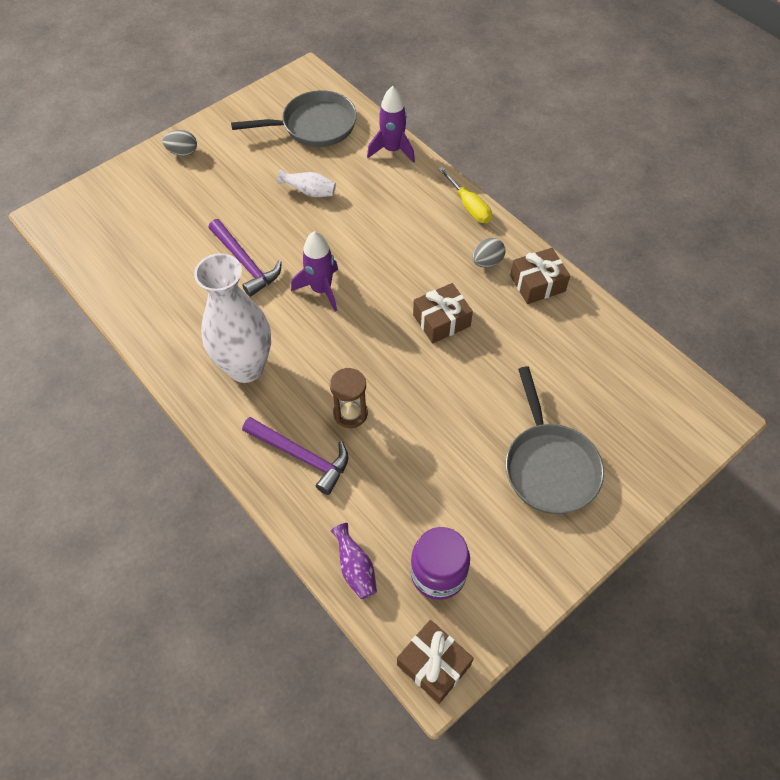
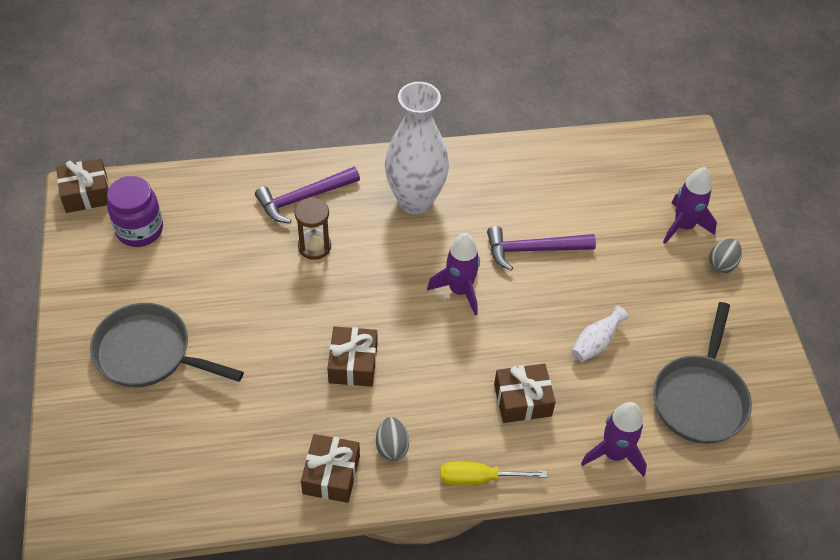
camera: 120 degrees right, 5 degrees down
(157, 185) = (683, 226): none -> purple rocket
(355, 568) = (189, 186): purple vase -> none
(390, 210) = (522, 400): none -> brown gift

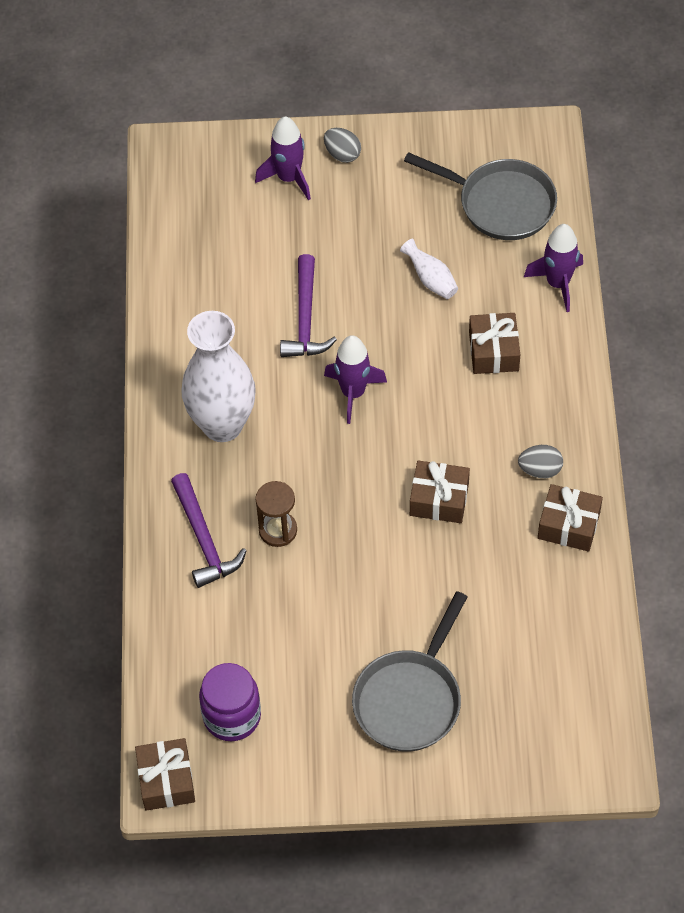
camera: 80 degrees left, 5 degrees up
(478, 478) = (578, 399): yellow screwdriver -> none

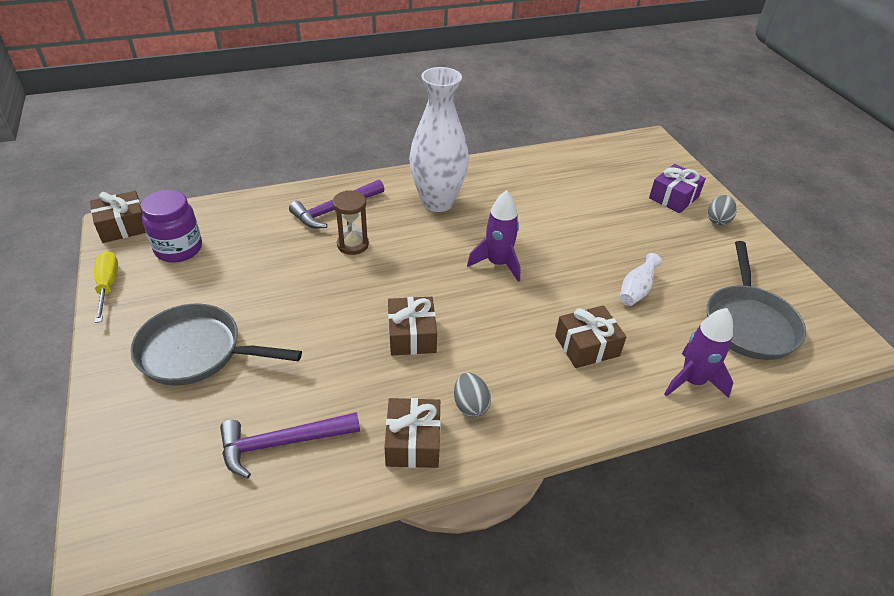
camera: 70 degrees right, 15 degrees down
(278, 790) = (108, 285): none -> yellow screwdriver
(288, 178) = (673, 197): purple rocket -> purple gift
(305, 318) = (553, 226): purple hammer -> purple hammer (282, 443)

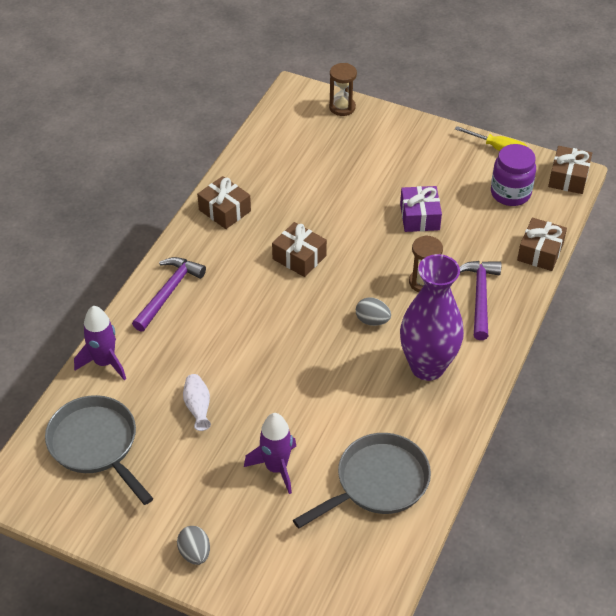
camera: 135 degrees right, 5 degrees up
(114, 460) = (342, 107): none -> brown hourglass
(196, 352) = (391, 162): grey pan -> grey pan (377, 483)
(282, 443) = (284, 164): purple hammer -> purple hammer (169, 292)
(437, 202) = (427, 367): white vase -> purple vase
(470, 405) = (218, 248): grey egg -> grey egg (372, 320)
(497, 264) = (314, 349): purple rocket -> purple rocket (276, 468)
(587, 346) = (190, 335): brown gift -> brown gift (540, 252)
(673, 197) = (257, 552): purple gift -> purple gift (419, 217)

